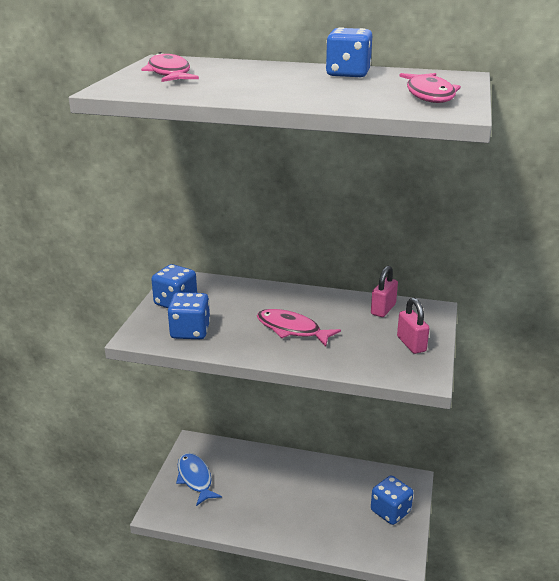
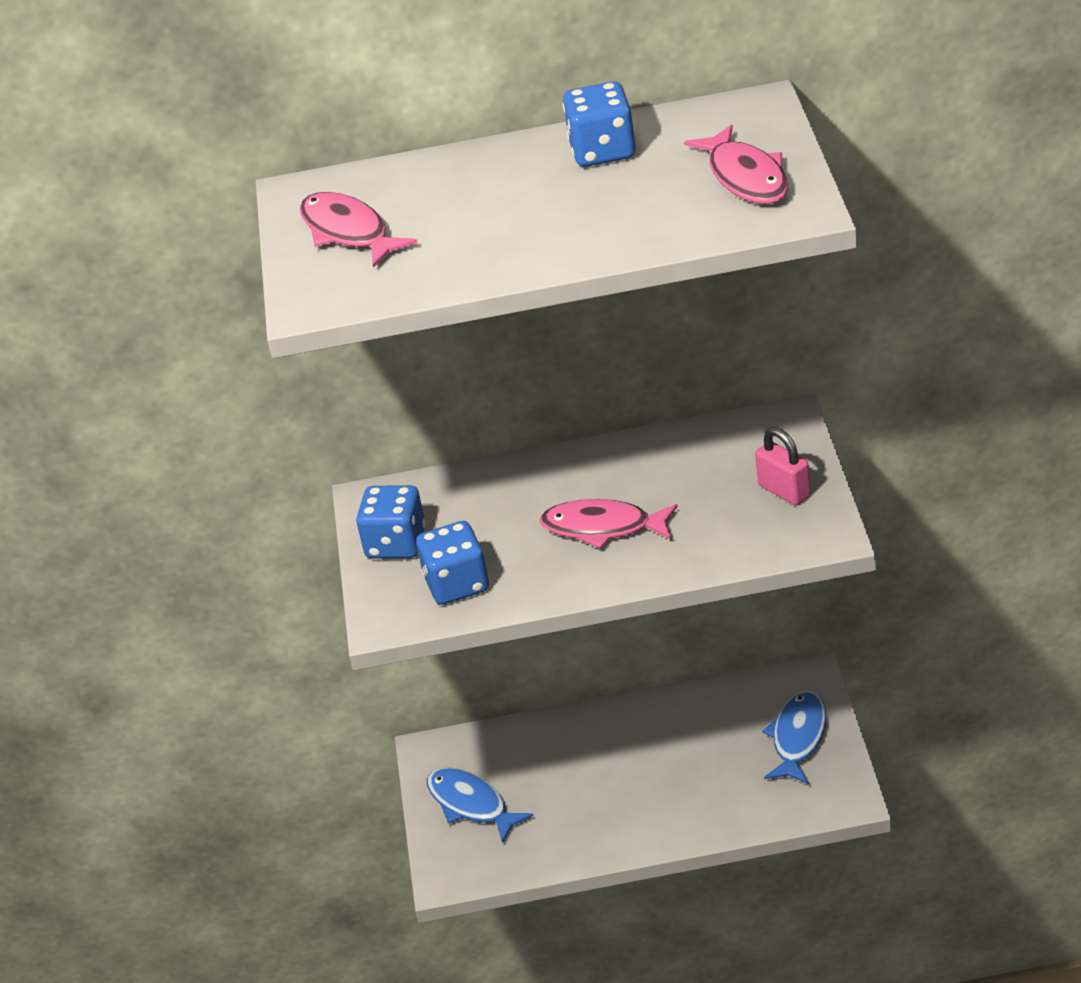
camera: 15 degrees left, 10 degrees up
(383, 309) = (714, 444): pink padlock -> none
(390, 511) = (798, 738): blue dice -> blue fish

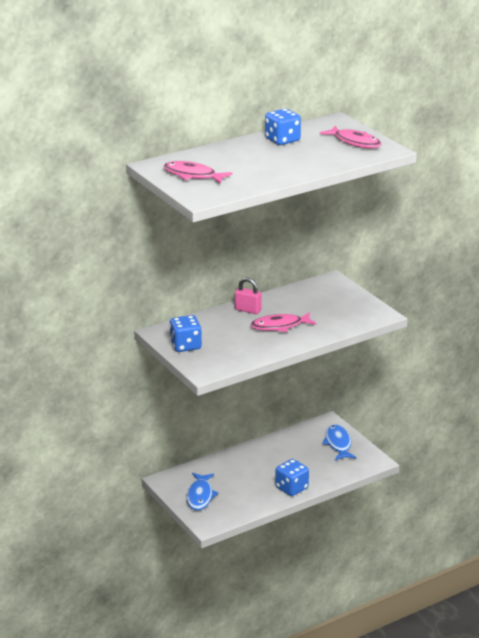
camera: 30 degrees left, 10 degrees down
(457, 584) = (228, 355): blue dice -> blue dice (291, 488)
(471, 804) = (200, 496): blue fish -> blue fish turned 105 degrees counterclockwise
(784, 491) = (351, 303): pink padlock -> pink padlock (248, 310)

